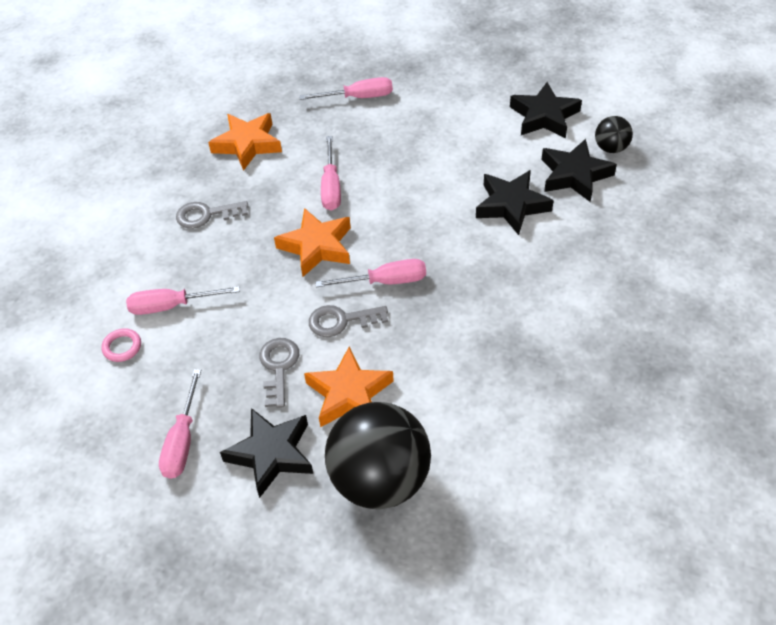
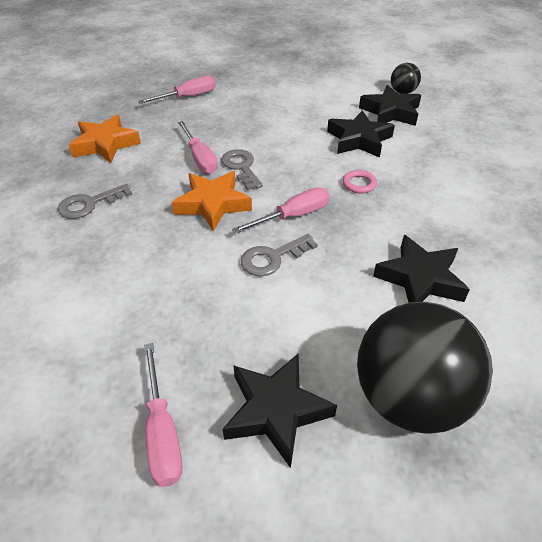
camera: 25 degrees left, 5 degrees down
(122, 347) = (43, 349): pink ring -> pink ring (359, 184)
(172, 306) = (87, 291): pink screwdriver -> none
(278, 367) = (234, 317): grey key -> grey key (241, 167)
(349, 394) = (321, 321): orange star -> none
(544, 116) = (340, 83): black star -> black star (420, 278)

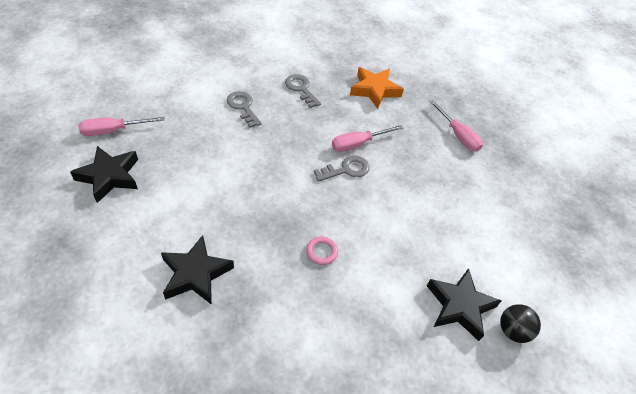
camera: 85 degrees right, 5 degrees up
(213, 204) = (297, 151): orange star -> none
(273, 258) = (233, 183): grey key -> grey key (243, 107)
(293, 216) = (280, 199): pink screwdriver -> none
(359, 140) = (397, 264): black star -> none
(409, 397) = (95, 243): black ball -> none

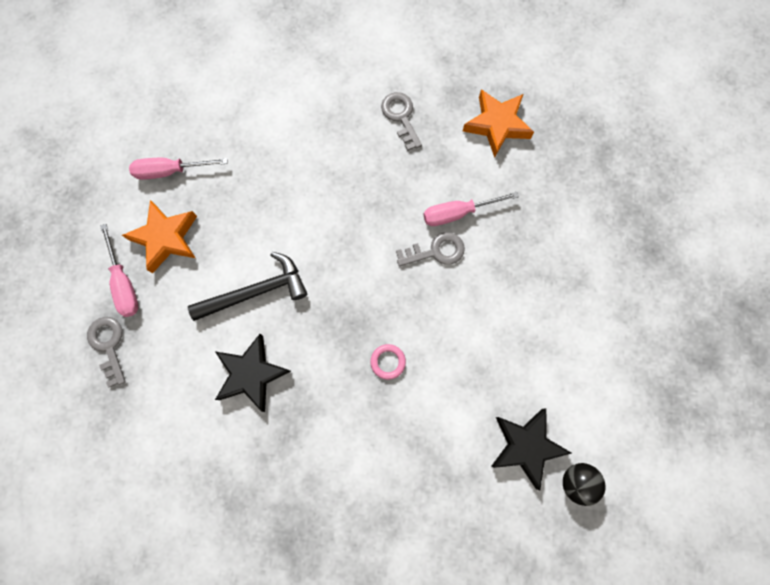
camera: 15 degrees right, 25 degrees up
(109, 176) = (166, 238): black star -> orange star
(195, 209) = (256, 291): none -> black hammer
(243, 107) = (324, 143): grey key -> grey key (108, 345)
(458, 135) = (590, 208): pink screwdriver -> pink screwdriver (124, 283)

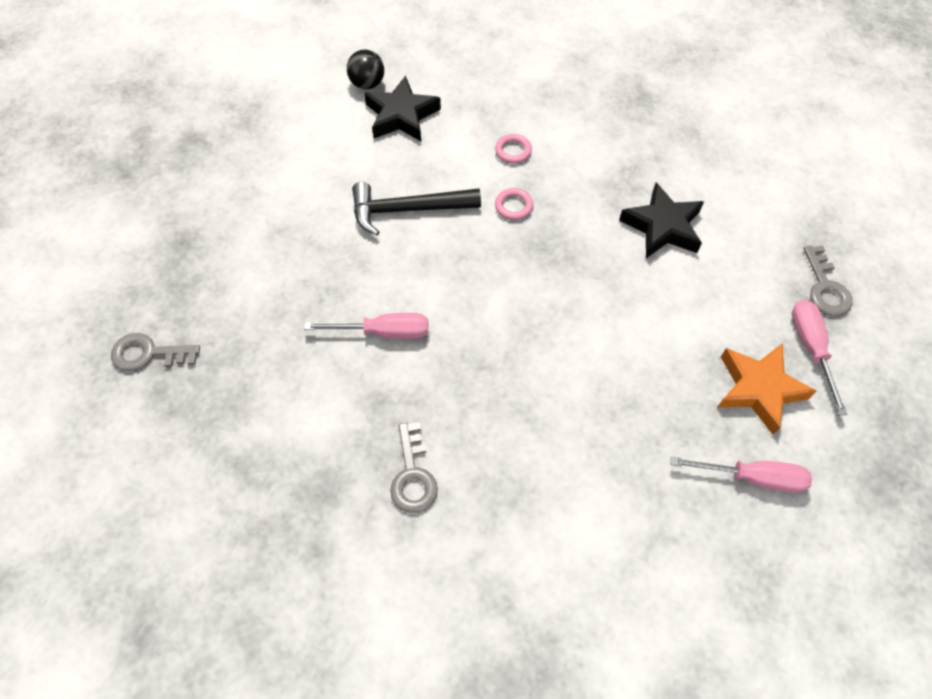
camera: 165 degrees left, 15 degrees down
(256, 291) = (648, 303): black hammer -> black hammer (408, 210)
(404, 429) = (513, 151): none -> pink ring
(435, 251) = (426, 297): grey key -> grey key (148, 354)
(497, 125) = (287, 430): orange star -> none

